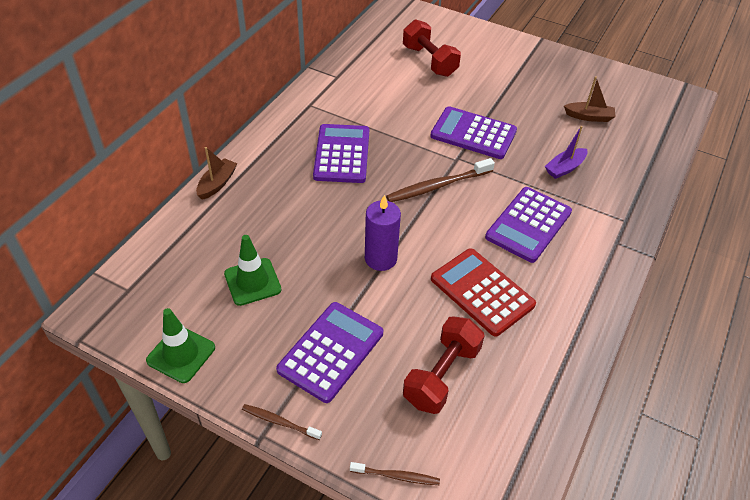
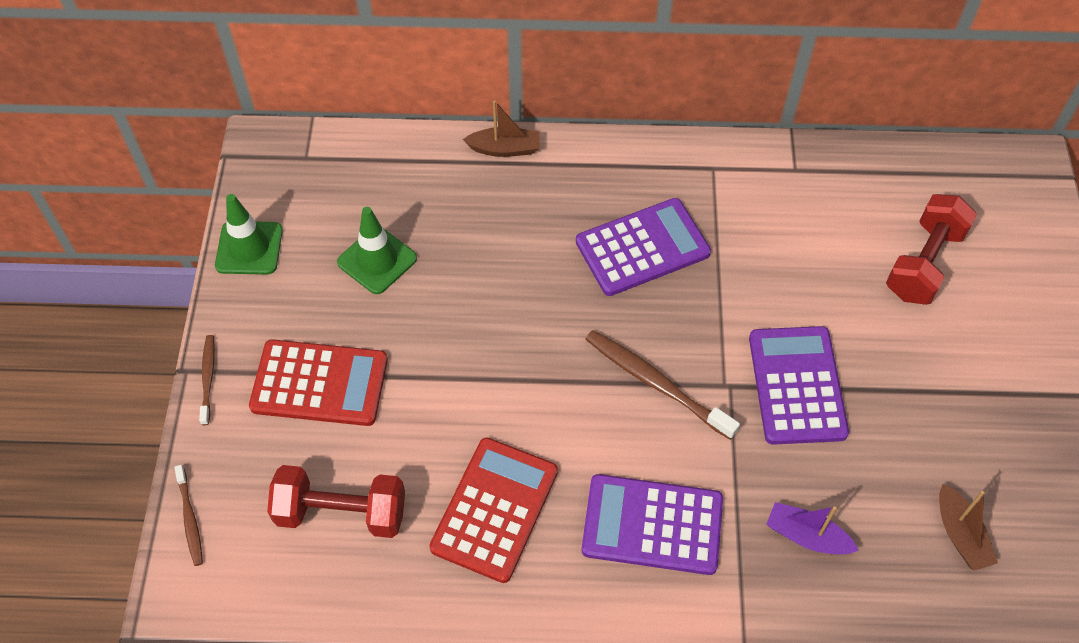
camera: 65 degrees right, 10 degrees up
(331, 351) = (319, 383): purple calculator -> red calculator
(380, 258) = (485, 372): purple candle -> none

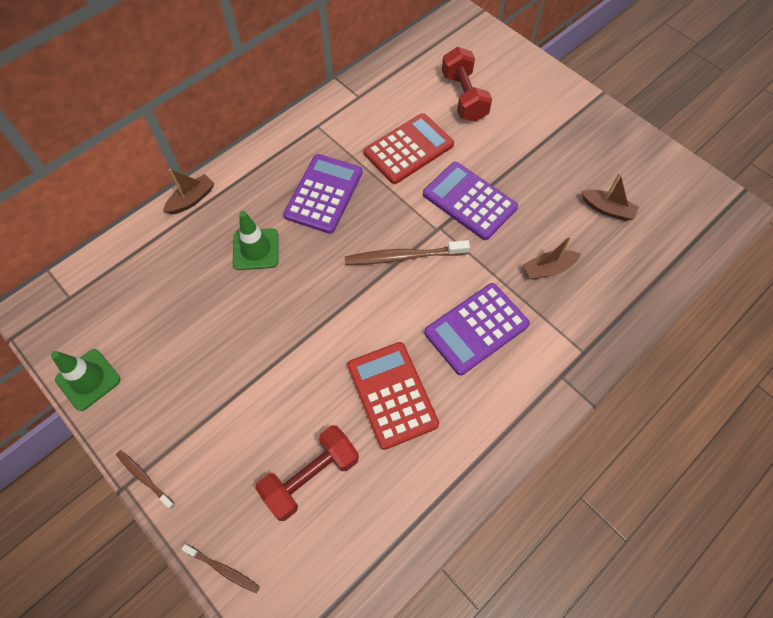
camera: 45 degrees left, 5 degrees up
(319, 383) = (219, 418): red calculator -> red calculator (408, 149)
(377, 260) = (180, 320): green traffic cone -> green traffic cone (256, 249)
(807, 536) = (548, 269): purple boat -> brown boat

